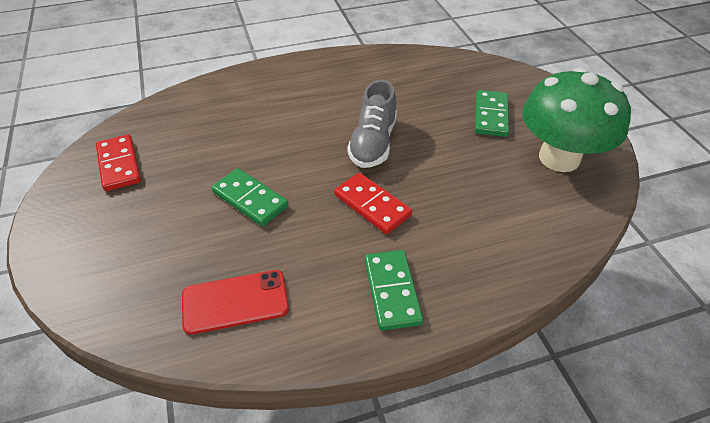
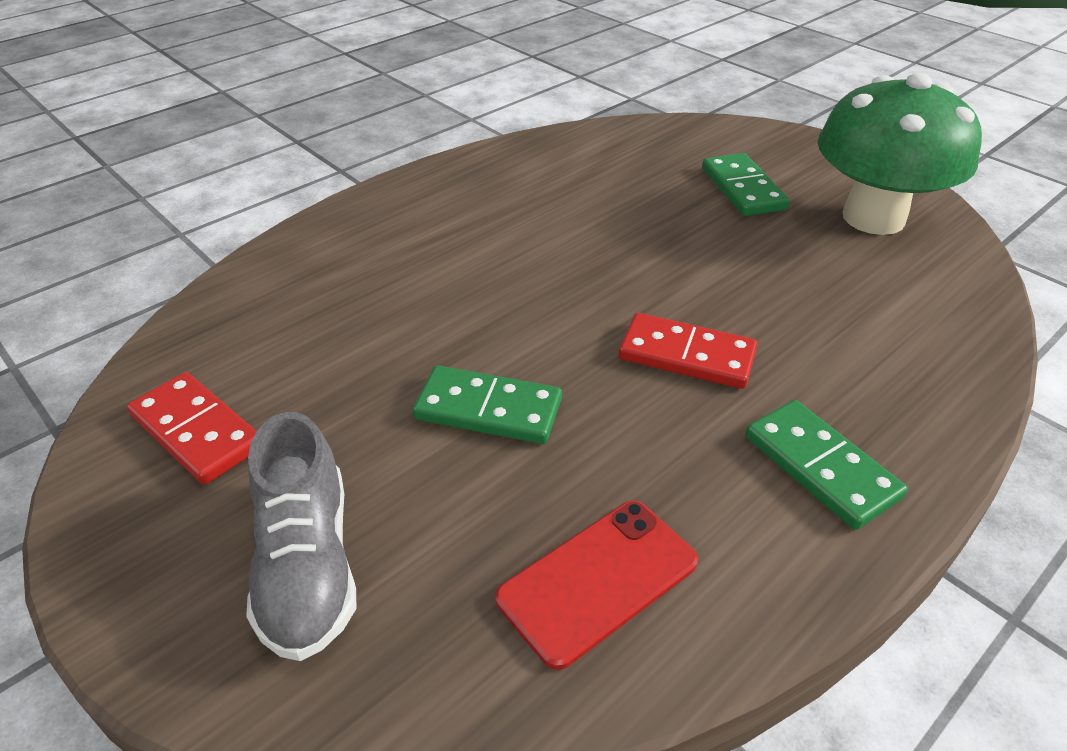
camera: 25 degrees left, 5 degrees down
(373, 143) = (613, 269): grey shoe -> grey shoe (307, 565)

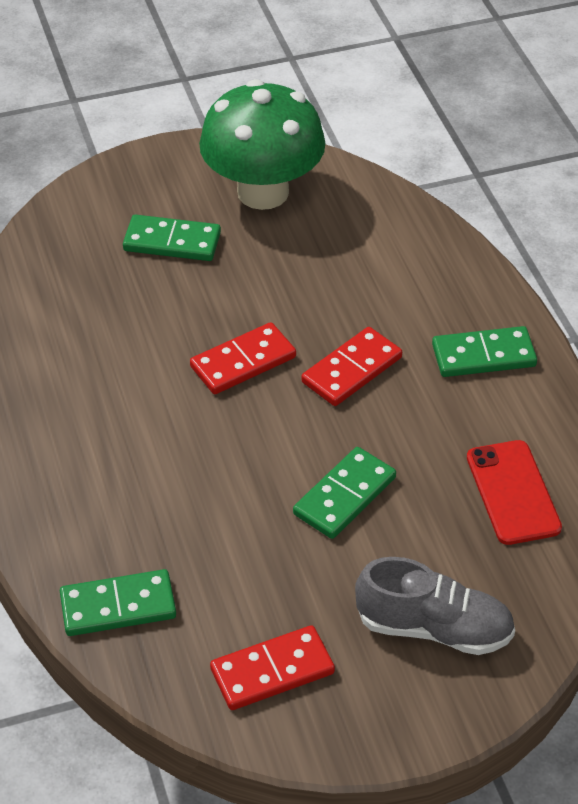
camera: 65 degrees left, 5 degrees up
(256, 297) = (118, 606): none -> green domino
(628, 276) = (243, 362): none -> red domino

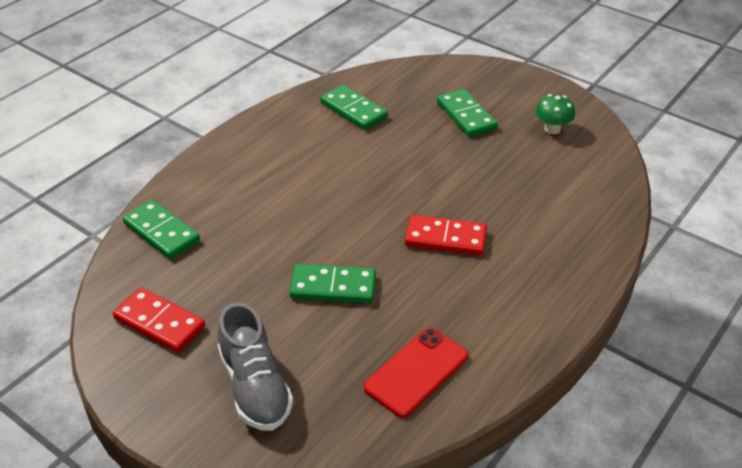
camera: 55 degrees right, 5 degrees down
(243, 362) = (401, 189): red domino -> none
(263, 192) = (552, 129): green mushroom -> green mushroom, size x0.41
(483, 355) = (529, 295): green domino -> green domino (354, 110)

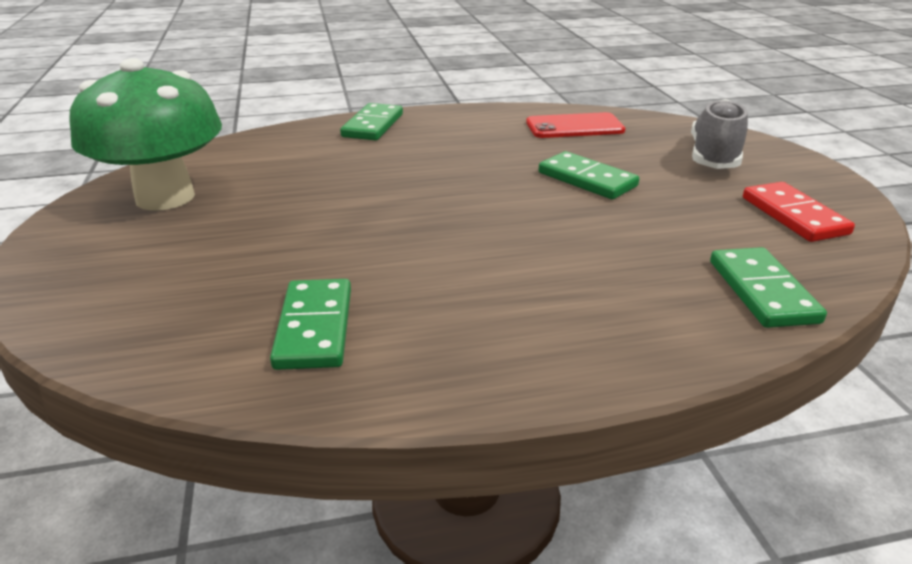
camera: 140 degrees left, 10 degrees down
(445, 238) = (437, 170): red domino -> none
(466, 115) = (204, 249): green domino -> green domino (372, 125)
(552, 129) = (165, 197): green mushroom -> green mushroom, size x2.44

